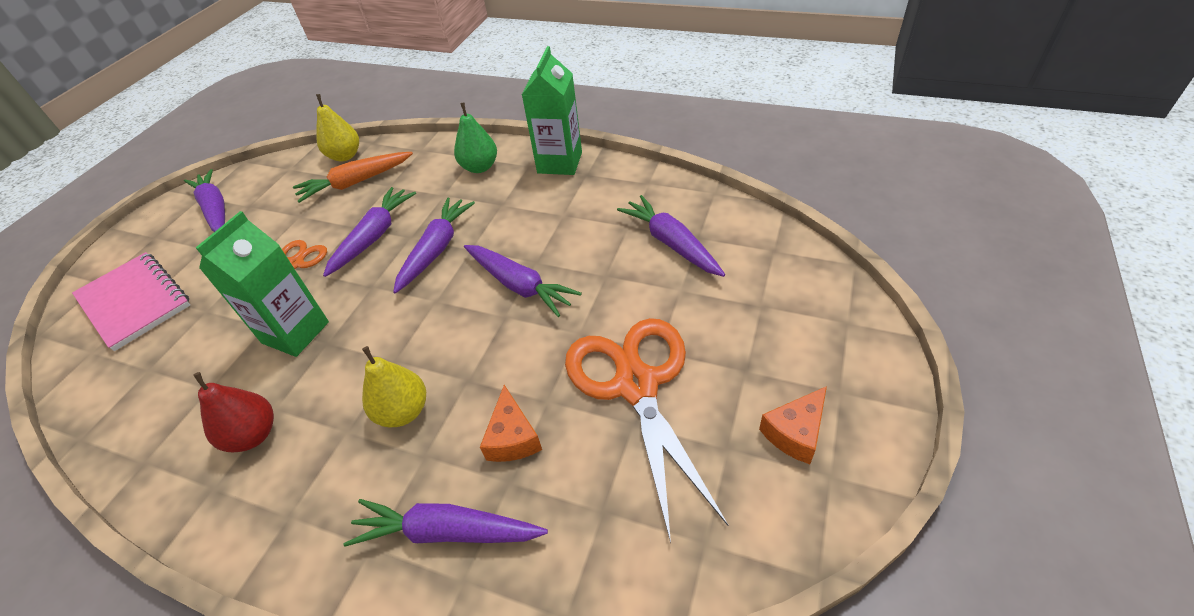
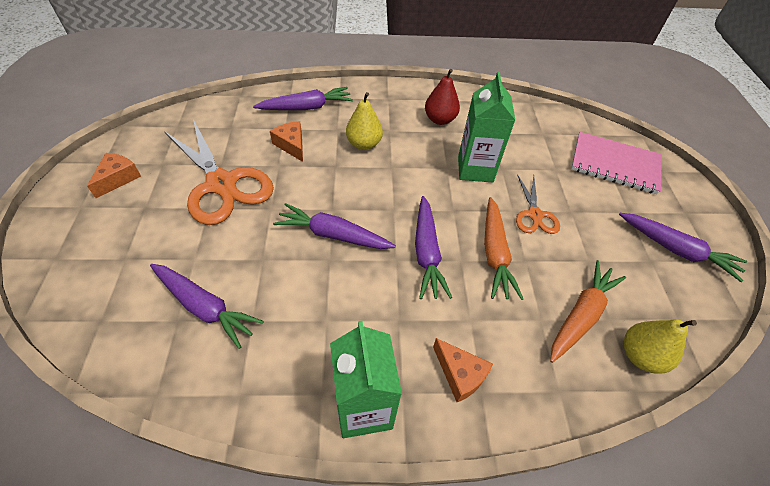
camera: 150 degrees right, 5 degrees up
(374, 236) = (495, 253): purple carrot -> orange carrot
(480, 167) = (460, 374): green pear -> orange cheese

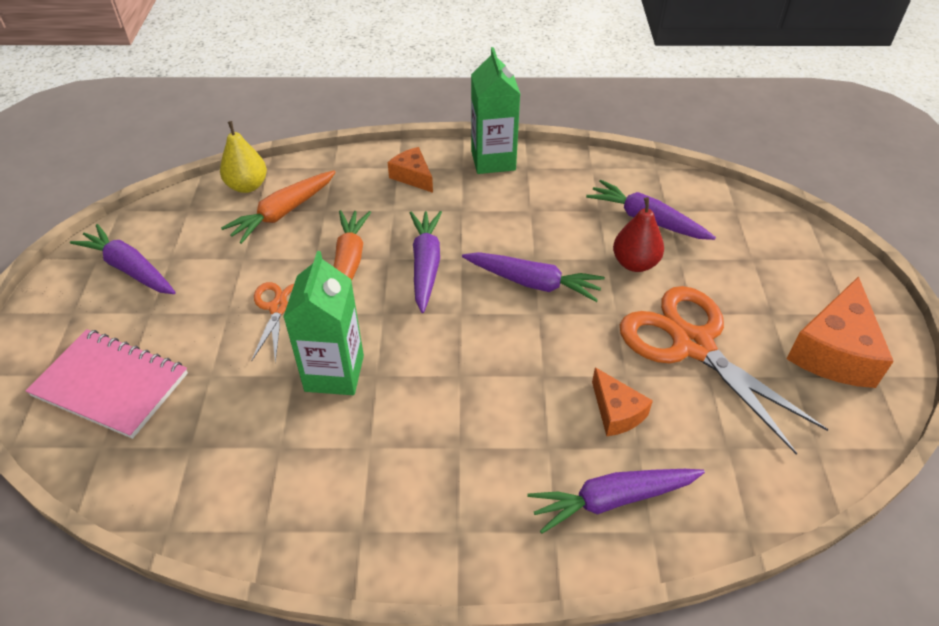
camera: 175 degrees left, 5 degrees down
(118, 178) = (834, 351): orange cheese -> orange cheese, size x1.76
(364, 144) = (502, 416): yellow pear -> none
(440, 120) = (366, 475): red pear -> red pear (635, 263)

